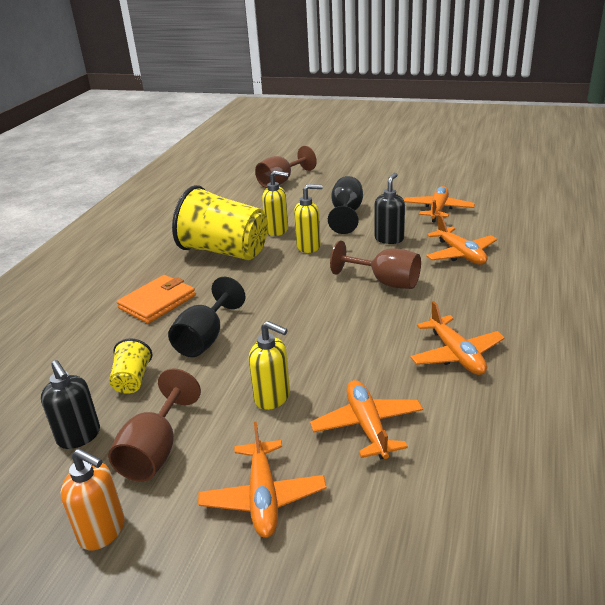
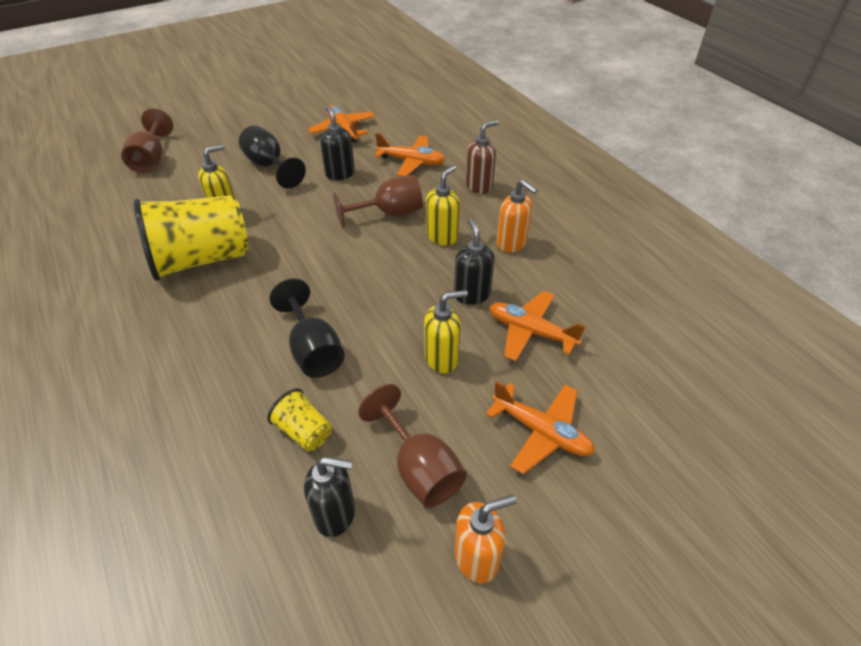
camera: 50 degrees left, 15 degrees up
(157, 302) = (209, 347): orange wallet -> none
(309, 246) = (280, 214): yellow soap dispenser -> yellow soap dispenser (442, 236)
(362, 370) = (471, 294): none -> black soap dispenser
(456, 354) = (512, 243): orange plane -> orange soap dispenser
(495, 298) = (479, 186): none -> brown soap dispenser

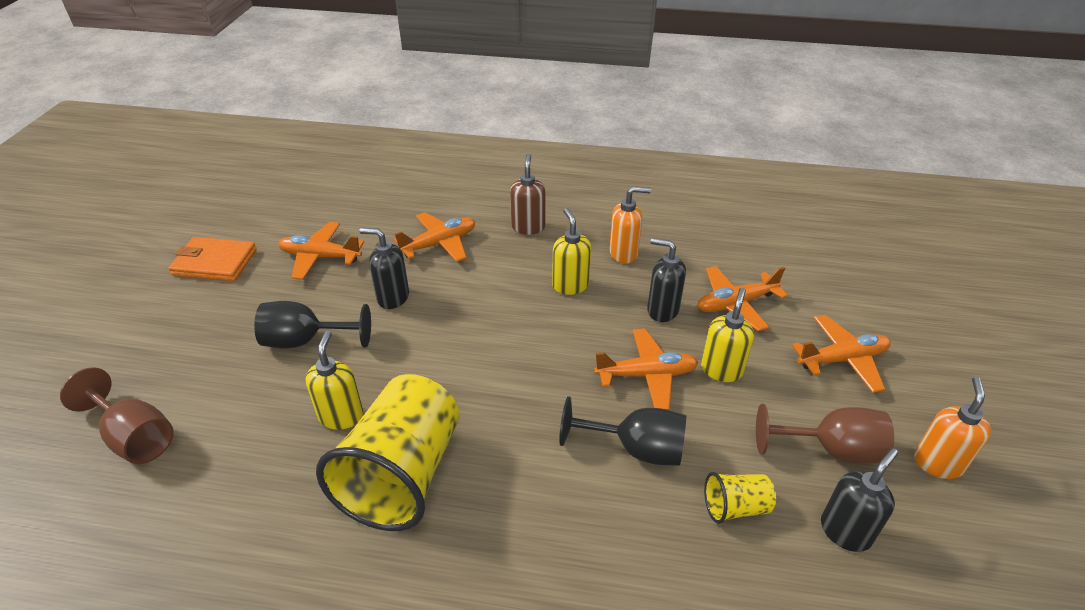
camera: 50 degrees left, 5 degrees down
(296, 102) = (214, 262): none -> orange wallet
(389, 213) = (499, 298): brown goblet -> none
(391, 320) = (646, 375): none -> orange plane

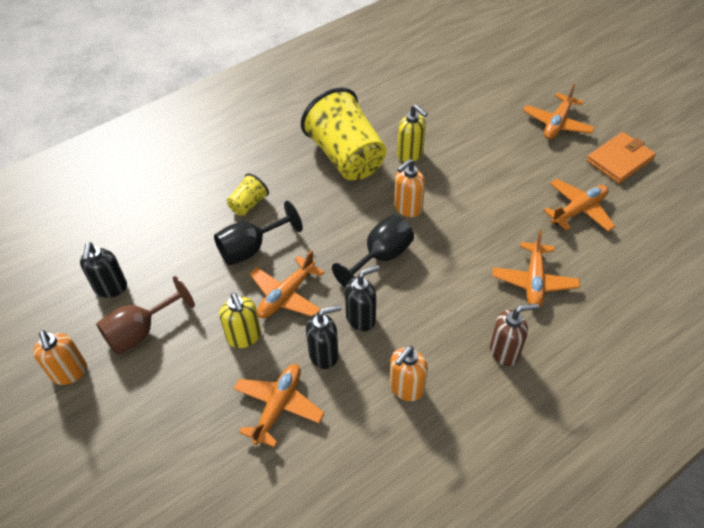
camera: 135 degrees right, 10 degrees up
(135, 437) = (475, 87): brown goblet -> none
(305, 341) = (489, 167): black goblet -> black goblet (380, 257)
(393, 297) = (492, 223): black soap dispenser -> black soap dispenser (361, 318)
(434, 364) = (407, 208): none -> orange soap dispenser
(528, 227) = (504, 351): brown soap dispenser -> brown soap dispenser turned 60 degrees counterclockwise
(570, 285) = (406, 323): yellow soap dispenser -> none
(735, 507) = (176, 258): yellow cup -> yellow cup (248, 204)
(842, 359) = (167, 414): orange plane -> orange plane (557, 123)

